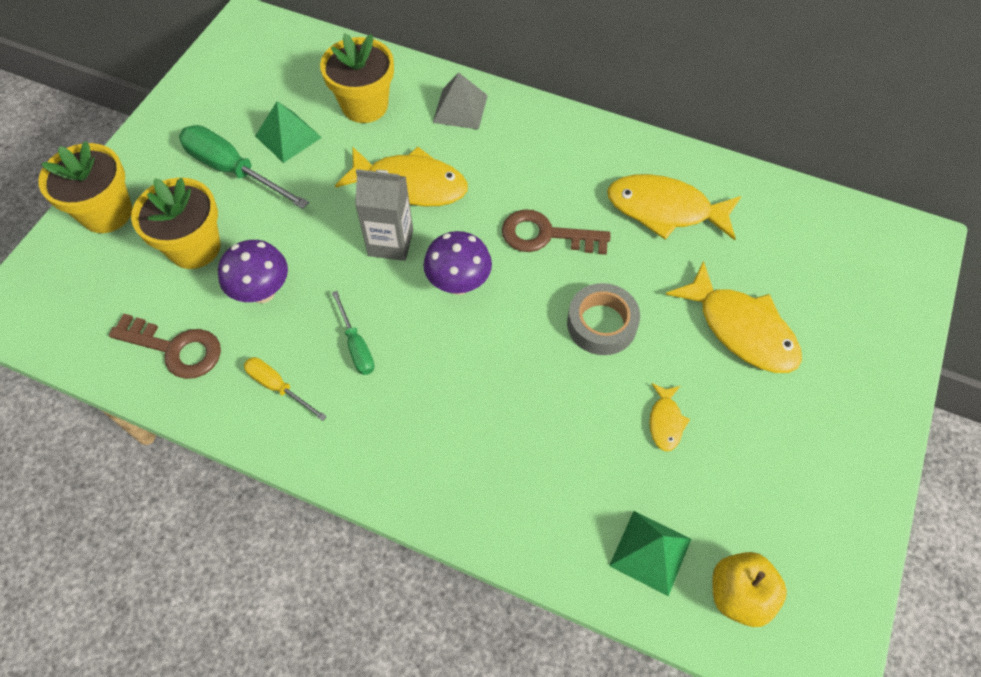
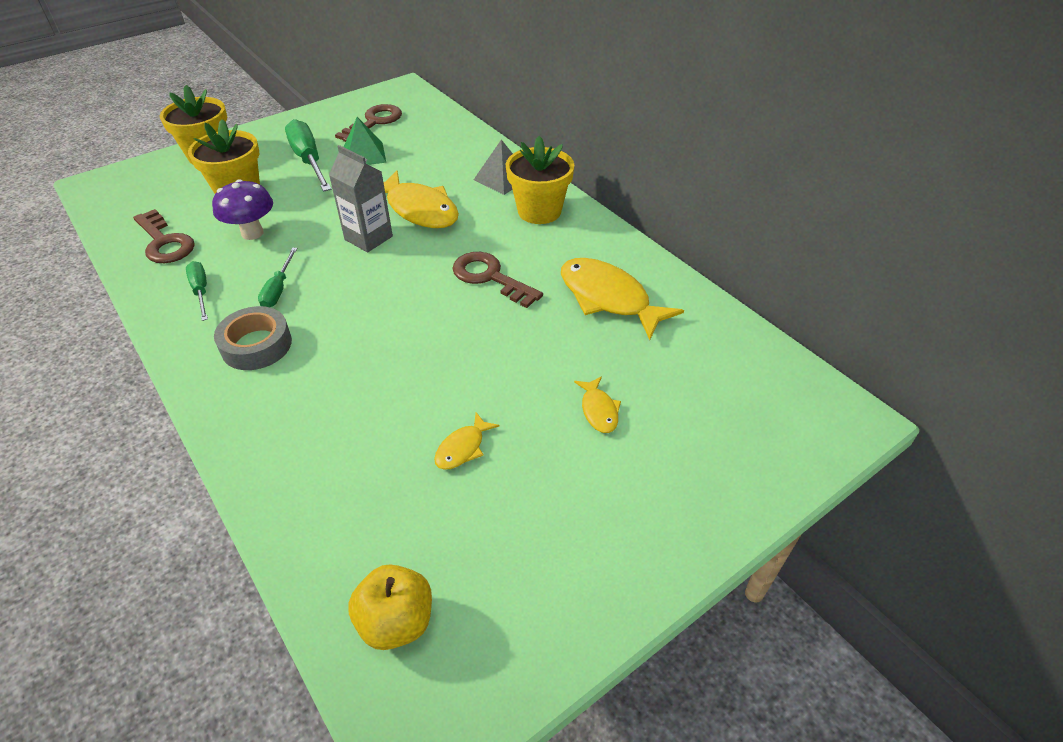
camera: 30 degrees right, 15 degrees down
(258, 86) = (374, 122): none -> brown key
(278, 387) = (201, 291): yellow screwdriver -> green screwdriver
(365, 105) = (434, 155): yellow flower pot -> yellow flower pot (539, 211)
(459, 284) = (391, 282): purple mushroom -> none
(601, 324) = (476, 354): grey tape -> grey tape (256, 345)
(650, 552) = (351, 541): green pyramid -> none
(741, 329) = (598, 410): yellow fish -> yellow fish, size x0.48

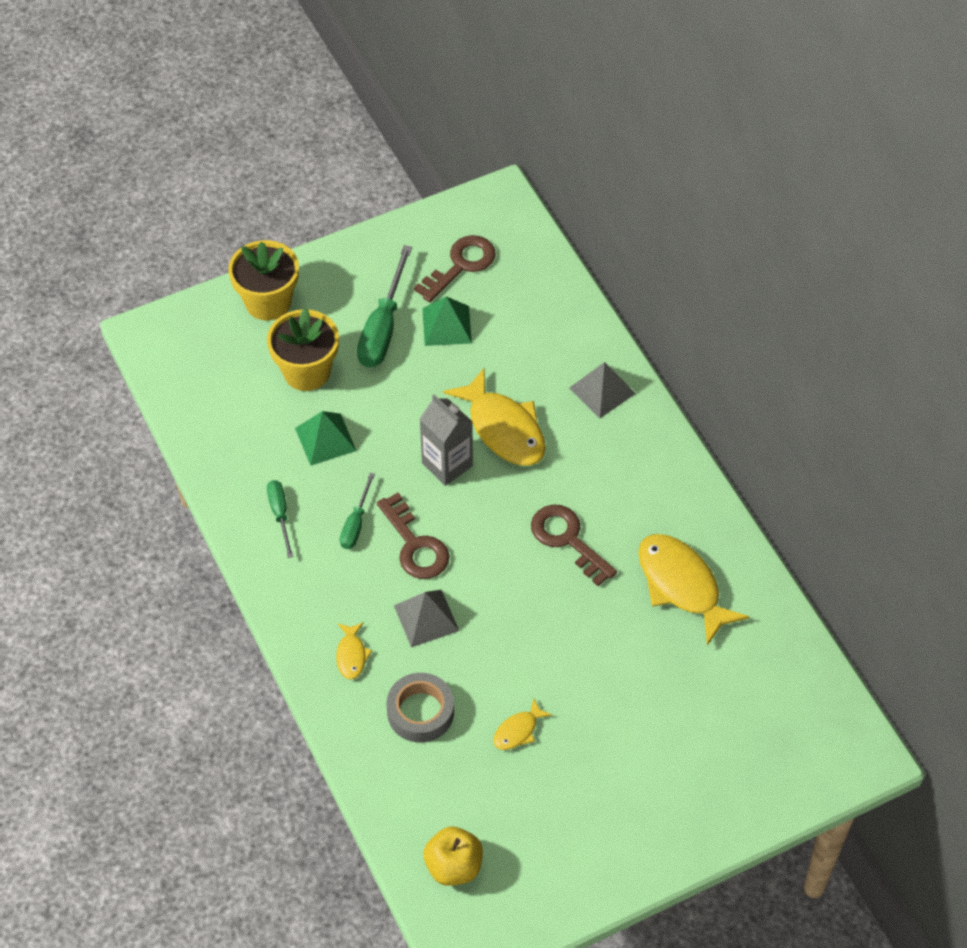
camera: 10 degrees right, 10 degrees up
(164, 242) = (236, 439): brown key -> brown key (415, 545)
(252, 233) = (325, 439): purple mushroom -> green pyramid
(256, 345) = (338, 591): grey tape -> grey tape (420, 712)
(309, 160) = (383, 327): green screwdriver -> green screwdriver turned 150 degrees counterclockwise
(352, 356) = (426, 618): none -> grey pyramid
(539, 211) = (634, 450): yellow flower pot -> none
(598, 410) = (642, 712): yellow fish -> yellow fish (351, 655)

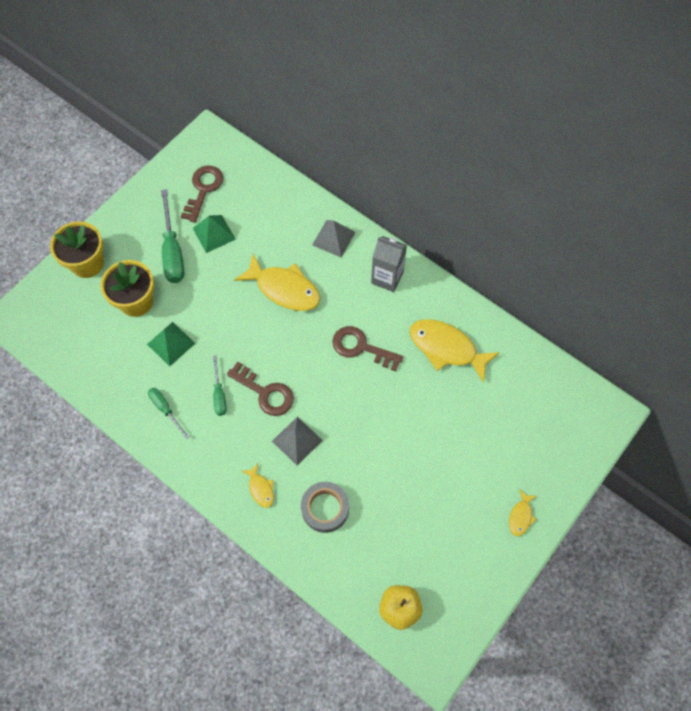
camera: 25 degrees left, 10 degrees up
(447, 464) = (259, 328): grey carton -> grey carton (387, 278)
(518, 731) = (394, 493): yellow fish -> yellow fish (520, 516)

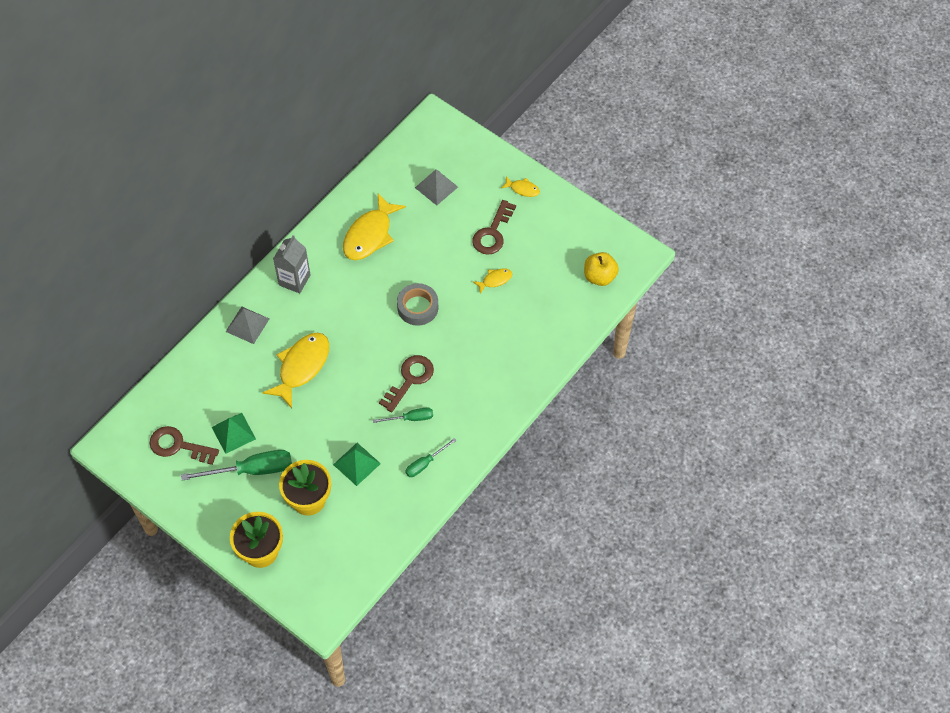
camera: 90 degrees left, 5 degrees down
(260, 488) = (501, 380): yellow fish -> yellow fish (495, 280)
(297, 440) = (456, 352): grey pyramid -> grey pyramid (436, 187)
(325, 508) = (518, 330): grey tape -> grey tape (417, 307)
(361, 347) = (366, 302): brown key -> brown key (492, 233)

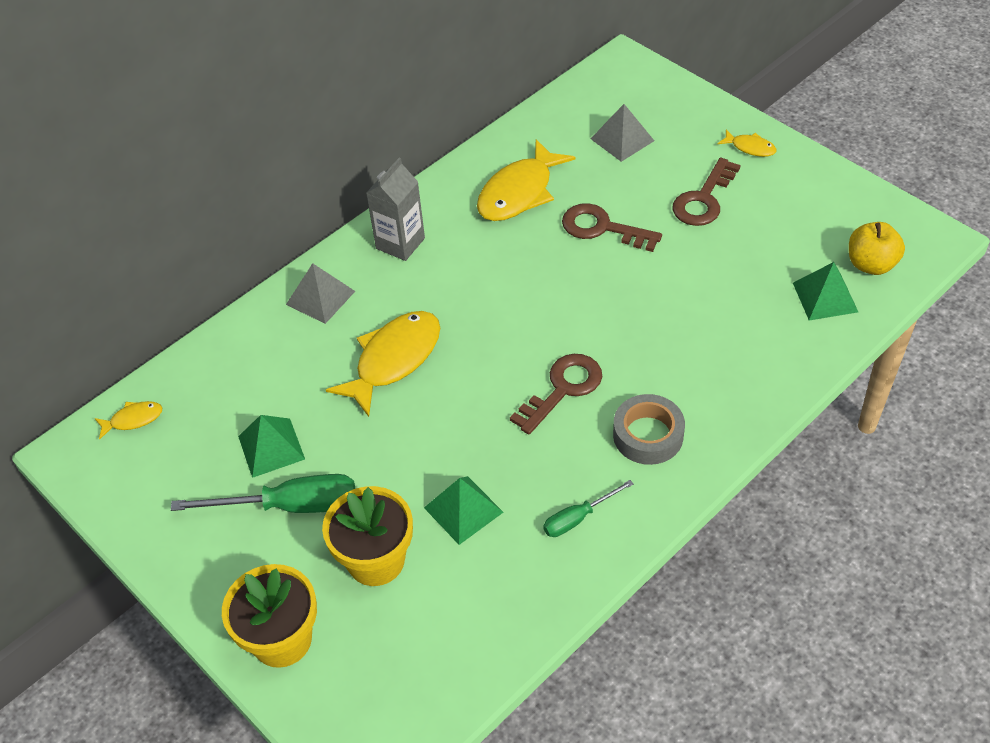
camera: 10 degrees right, 10 degrees down
(178, 446) = (180, 460): brown key -> brown key (602, 228)
(410, 418) = (559, 446): green screwdriver -> none
(417, 307) = (583, 289): grey tape -> grey tape (648, 435)
(495, 280) = (705, 260): yellow fish -> yellow fish (133, 419)
(570, 303) = (825, 297): none -> green pyramid

